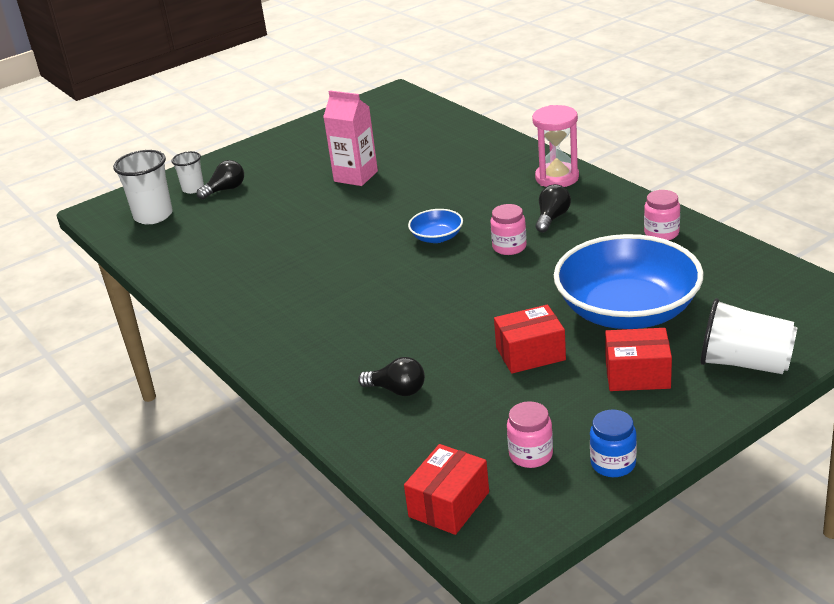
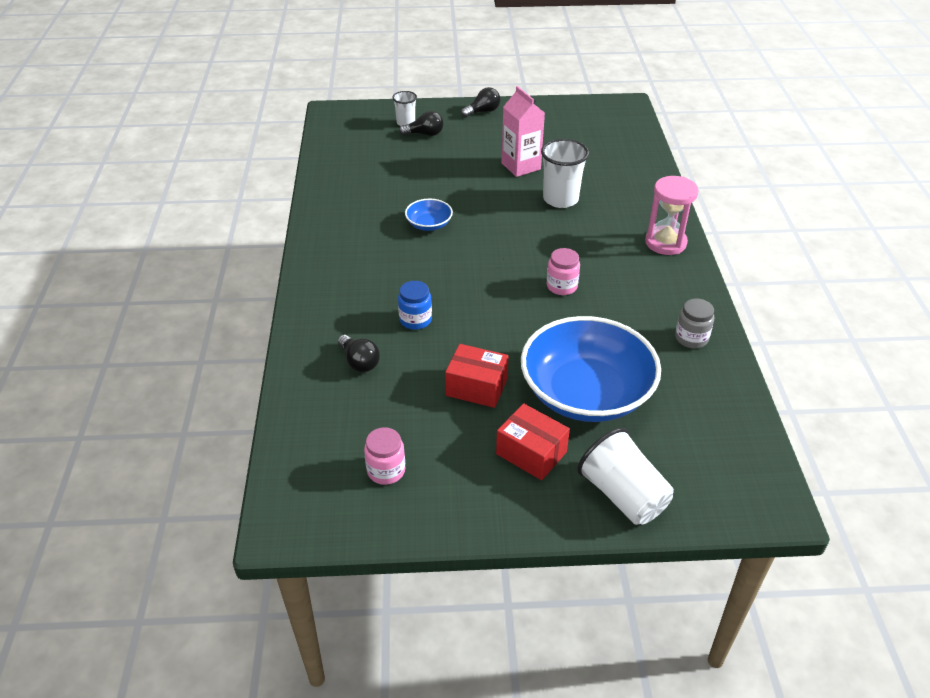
camera: 30 degrees right, 10 degrees up
(153, 216) = (360, 133): white cup -> white cup (560, 199)
(437, 237) = (520, 249): blue bowl -> blue bowl (429, 224)
(449, 504) = (294, 474): red box -> none
(552, 218) = (621, 277): black light bulb -> black light bulb (483, 111)
(613, 464) = (431, 516): blue jar -> blue jar (415, 320)
(661, 233) = (691, 338): pink jar -> grey jar

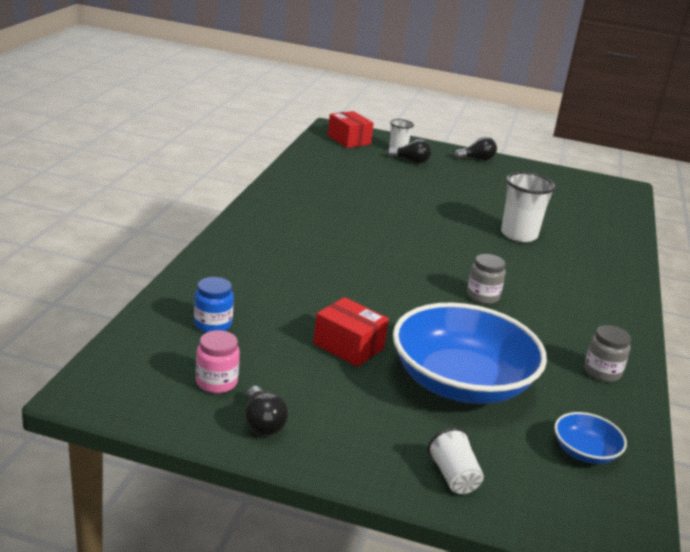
camera: 15 degrees right, 15 degrees down
(359, 362) = (245, 296): black light bulb -> black light bulb (262, 423)
(415, 320) = (319, 282): blue jar -> blue jar (213, 324)
(429, 224) = (376, 220): blue bowl -> blue bowl (585, 452)
(521, 166) = (492, 203): pink carton -> none
(531, 453) = (373, 412): red box -> red box (349, 140)
(562, 286) = (482, 296): pink jar -> grey jar
(623, 495) = (453, 476): white cup -> white cup, size x0.59
(665, 243) = (613, 293): pink hourglass -> none

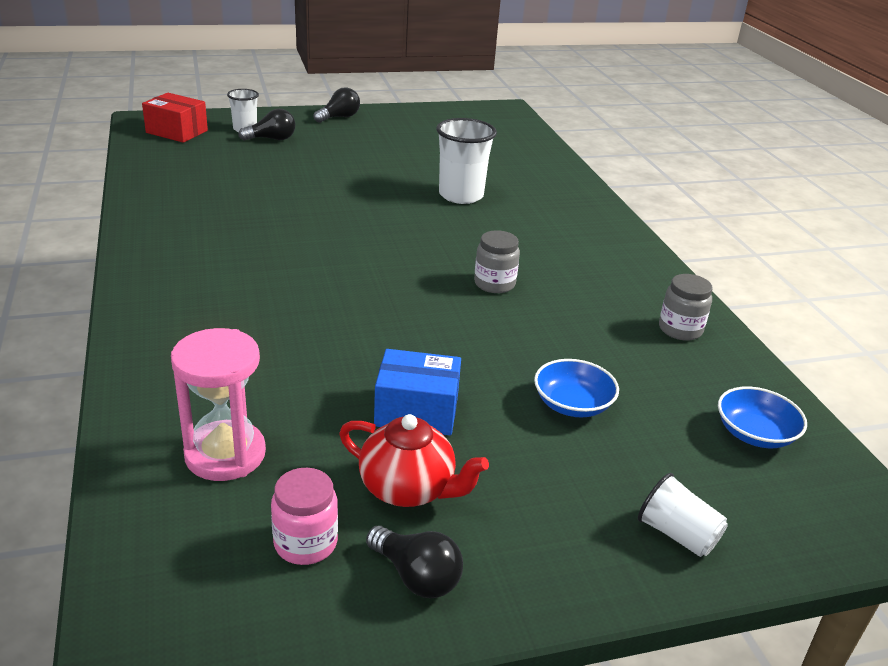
camera: 30 degrees left, 5 degrees up
(213, 324) = (225, 454): blue jar -> pink hourglass
(301, 382) = (408, 488): none -> red teapot
(348, 346) = (416, 411): red box -> blue box
(461, 382) = (572, 404): blue bowl -> blue bowl, size x0.43

